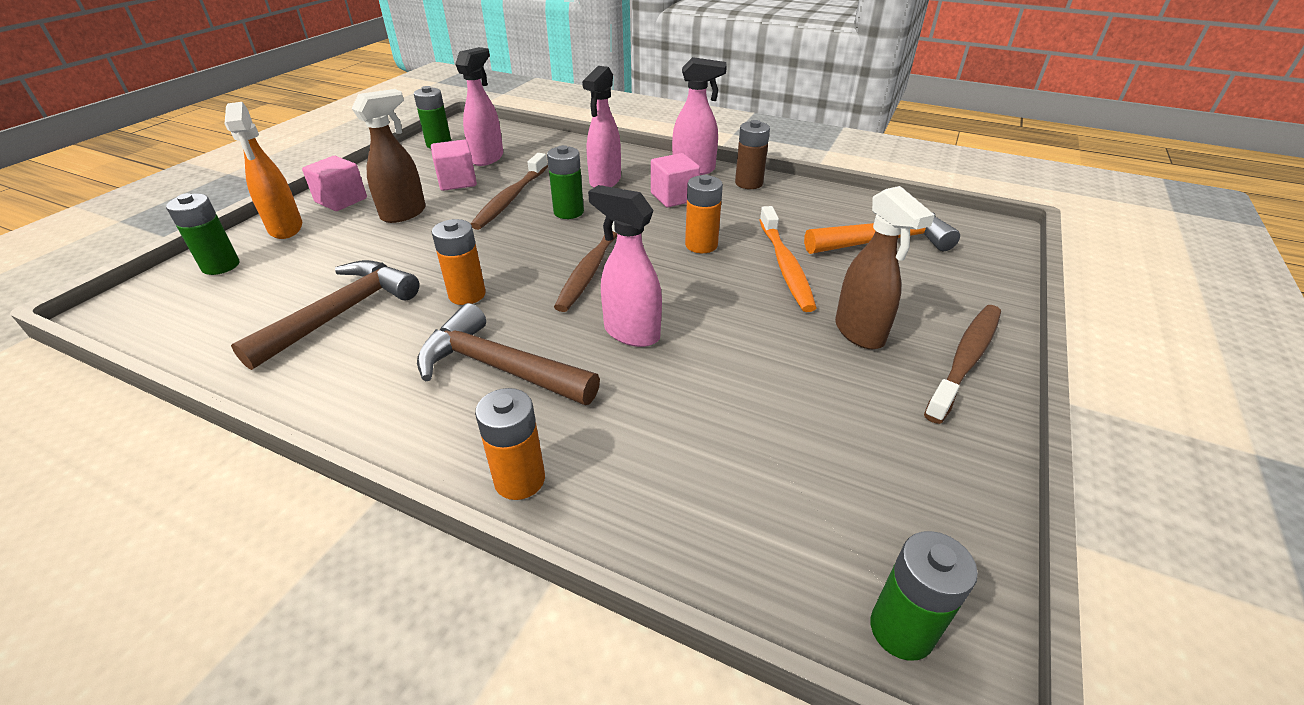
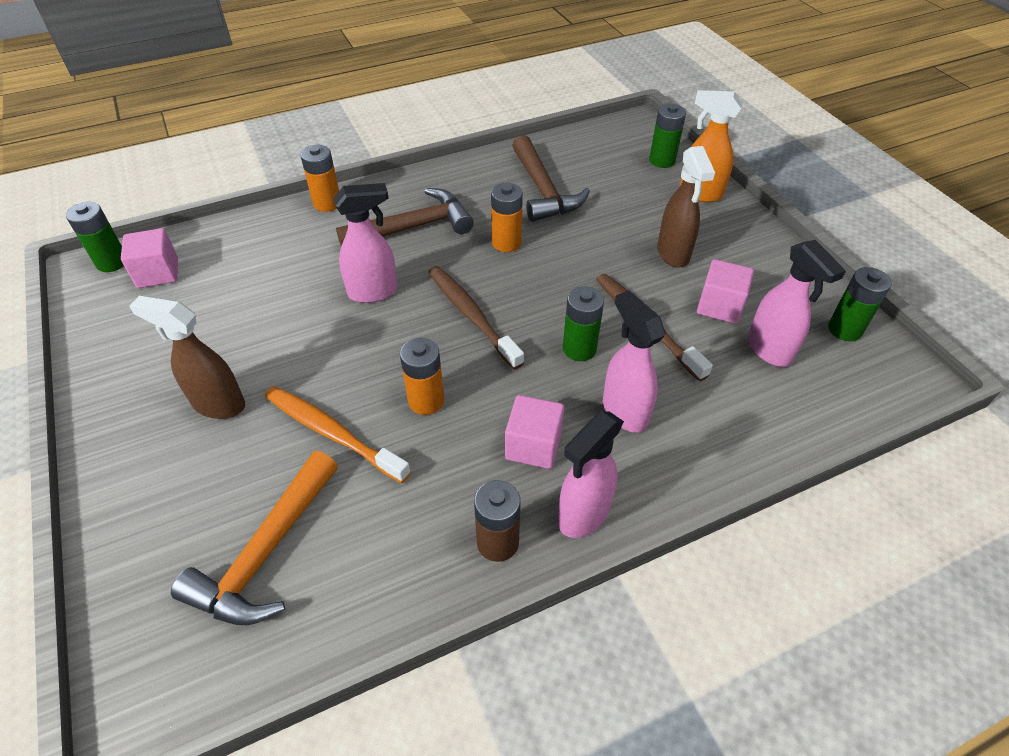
camera: 130 degrees right, 10 degrees up
(341, 200) = (734, 230): pink cube -> pink cube (158, 273)
(965, 360) = (122, 437): brown toothbrush -> none

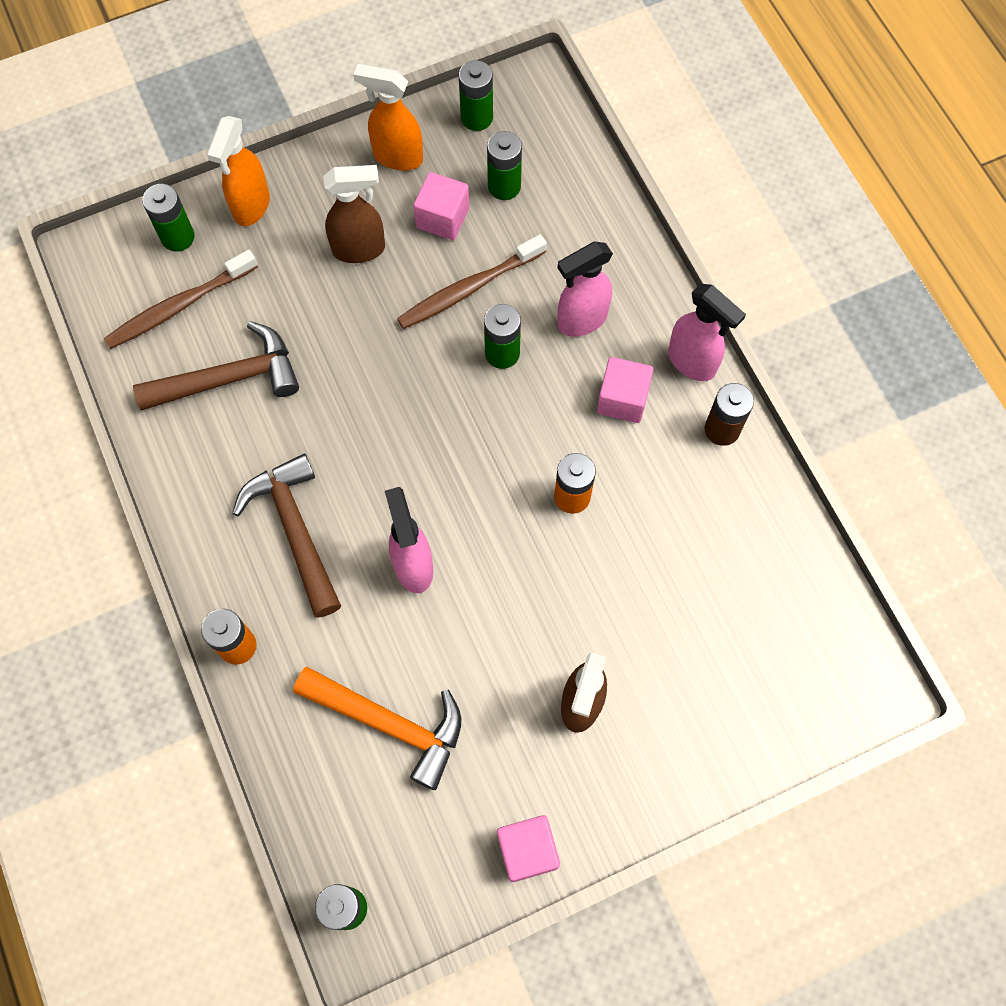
camera: 90 degrees left, 20 degrees up
(158, 273) = (370, 838): pink cube -> pink cube (527, 850)
(266, 553) = (744, 619): orange hammer -> orange hammer (391, 724)
(332, 433) = (614, 582): orange toothbrush -> none
(471, 315) = (453, 457): brown toothbrush -> brown toothbrush (179, 306)
(506, 243) = (331, 422): orange battery -> none
(769, 350) = (504, 186): pink spray bottle -> green battery
(777, 275) = (397, 157): none -> orange spray bottle

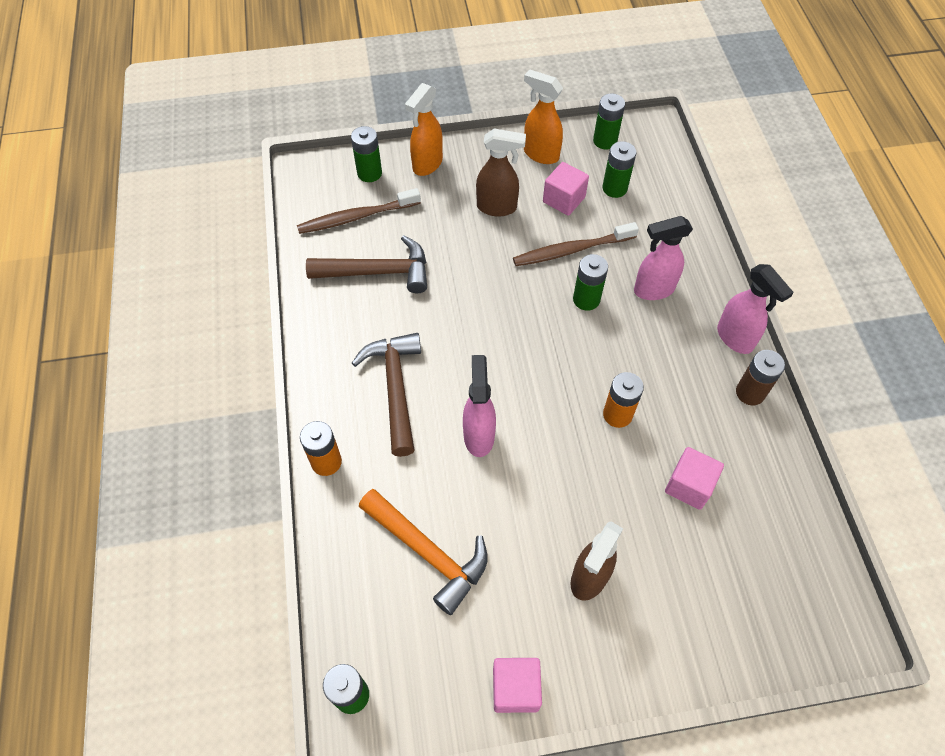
camera: 15 degrees right, 10 degrees down
(622, 399) = (673, 352): pink cube -> pink cube (689, 485)

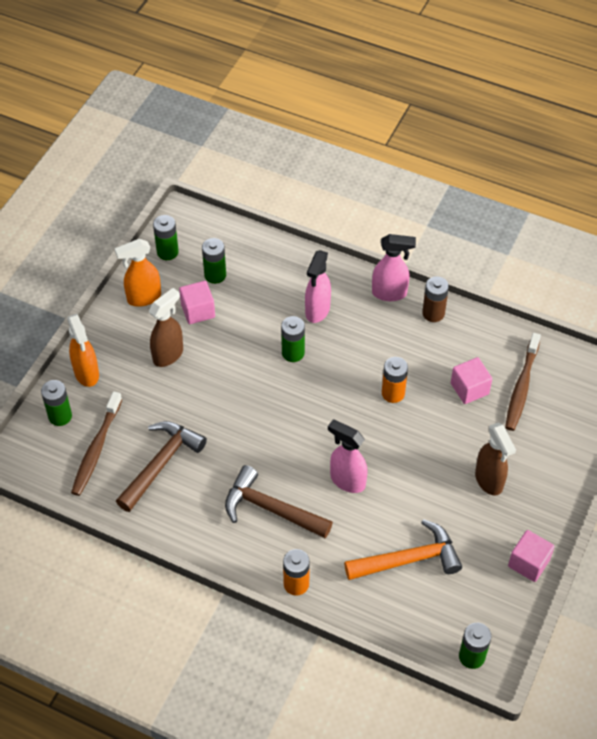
camera: 55 degrees left, 5 degrees down
(571, 250) = (245, 335): brown toothbrush -> brown toothbrush (521, 387)

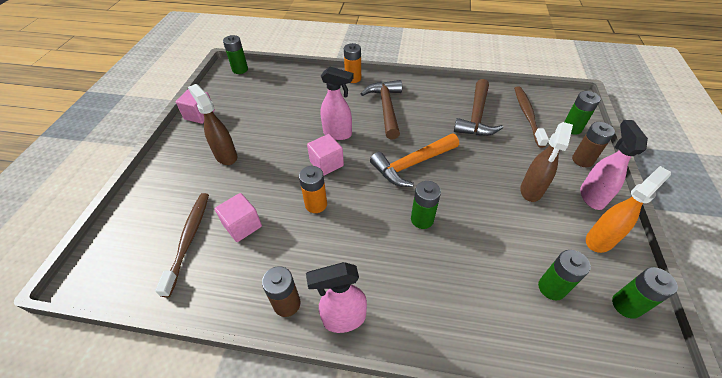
camera: 165 degrees right, 5 degrees down
(87, 374) = (582, 160): orange spray bottle -> brown battery
(198, 311) = (537, 239): pink cube -> pink cube (326, 163)
(270, 509) = (386, 108): brown hammer -> brown hammer turned 105 degrees counterclockwise
(317, 311) = (418, 272): pink spray bottle -> pink spray bottle (591, 196)
(409, 559) = (283, 101): orange hammer -> orange hammer (412, 164)

